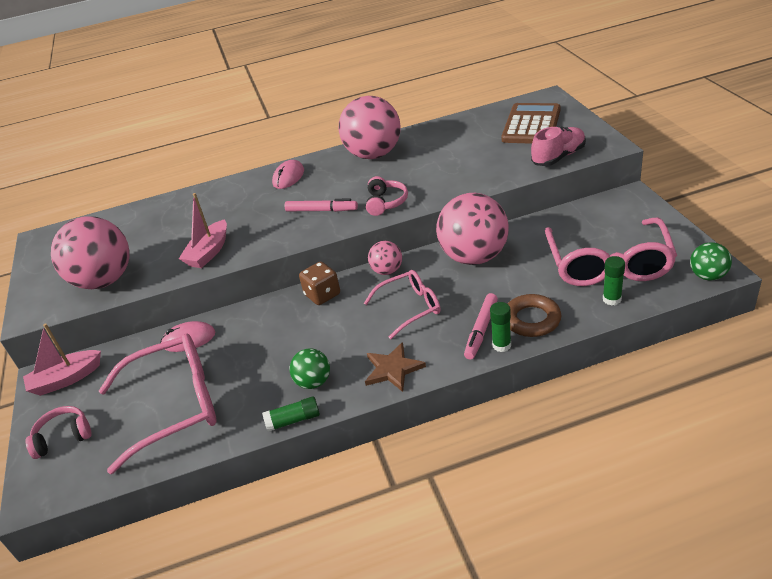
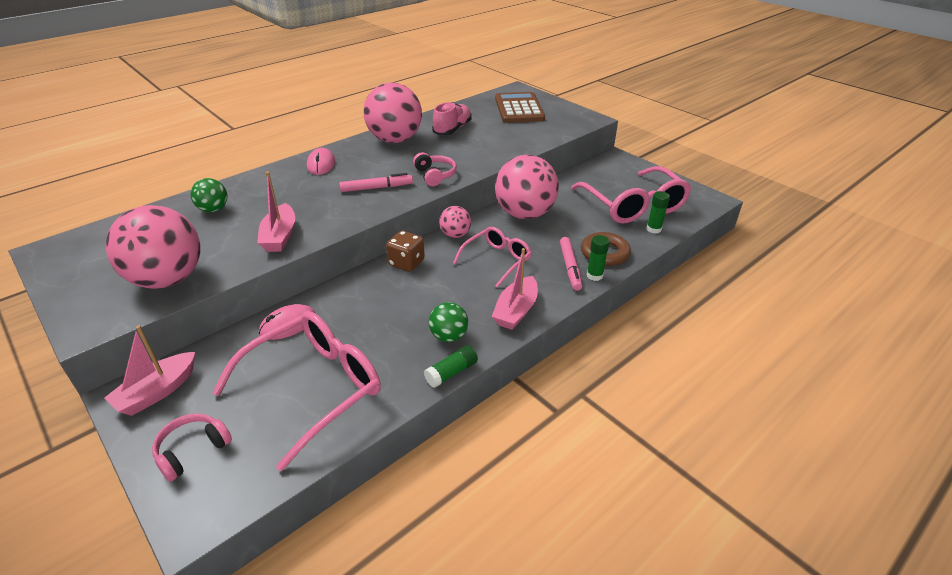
camera: 30 degrees left, 0 degrees up
(393, 369) = (516, 311): brown star -> pink boat
(558, 157) = (558, 129): pink shoe -> pink shoe (452, 129)
(707, 276) = (707, 204): green ball -> green ball (213, 209)

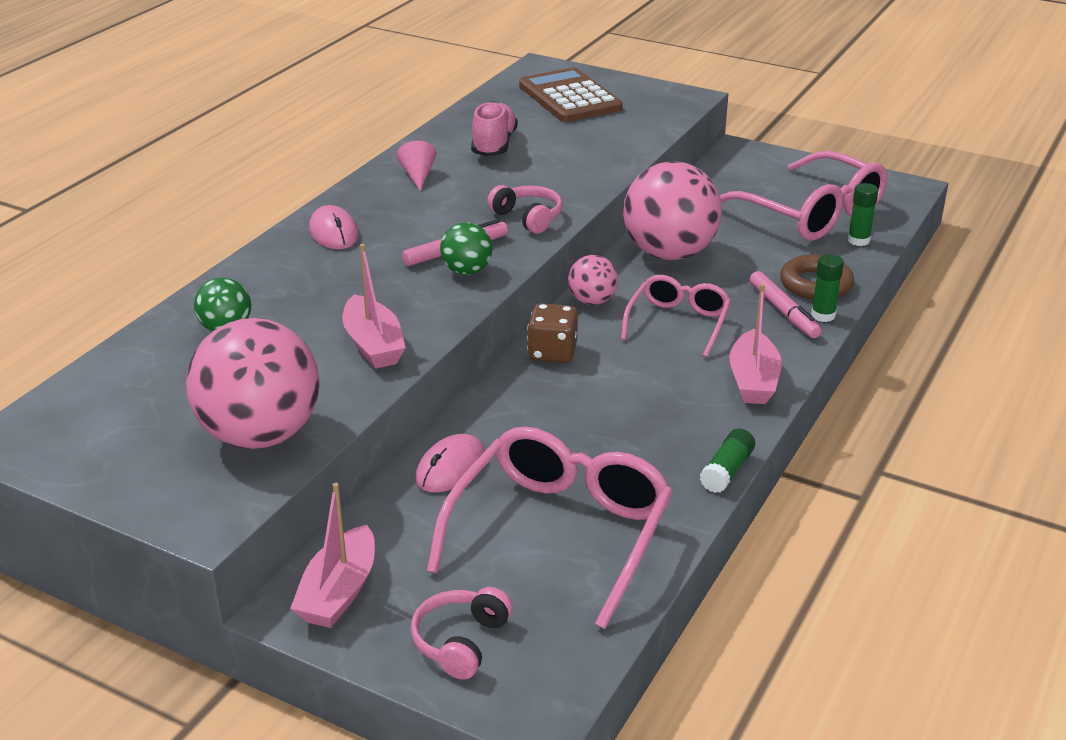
camera: 20 degrees left, 5 degrees down
(395, 140) = (418, 176): pink ball -> pink cone
(449, 336) = (689, 430): green ball -> green ball (467, 271)

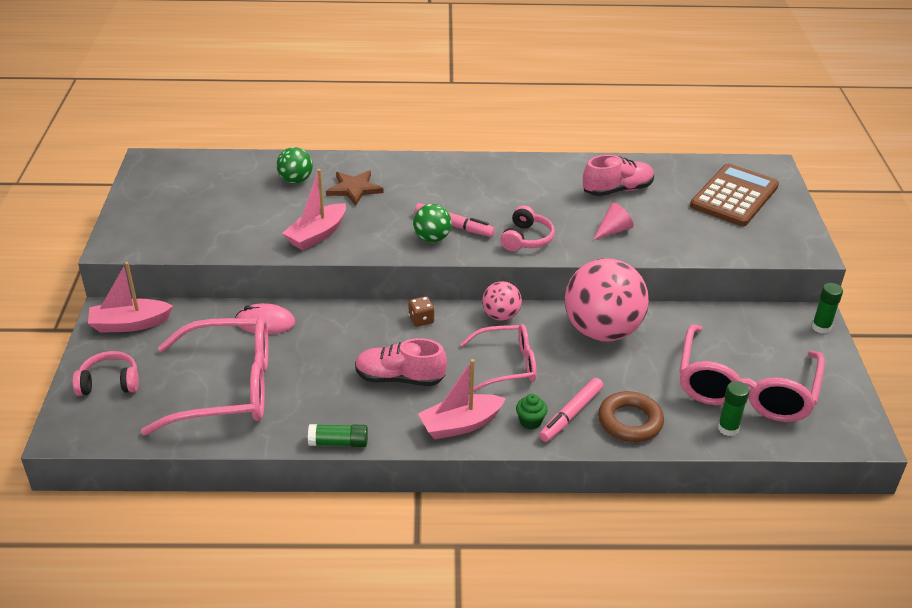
camera: 60 degrees right, 5 degrees up
(260, 435) = (200, 232): pink ball -> none
(301, 292) = (354, 189): none -> brown star
(334, 232) = (434, 173): pink mouse -> none
(418, 176) = (539, 176): pink cone -> pink cone (613, 230)
(552, 352) = (421, 320): brown dice -> brown dice, size x0.64
(645, 397) = (400, 378): none -> pink shoe
(778, 337) = (530, 421): none -> green cupcake
(823, 315) = (584, 438): green glue stick -> green glue stick (821, 327)

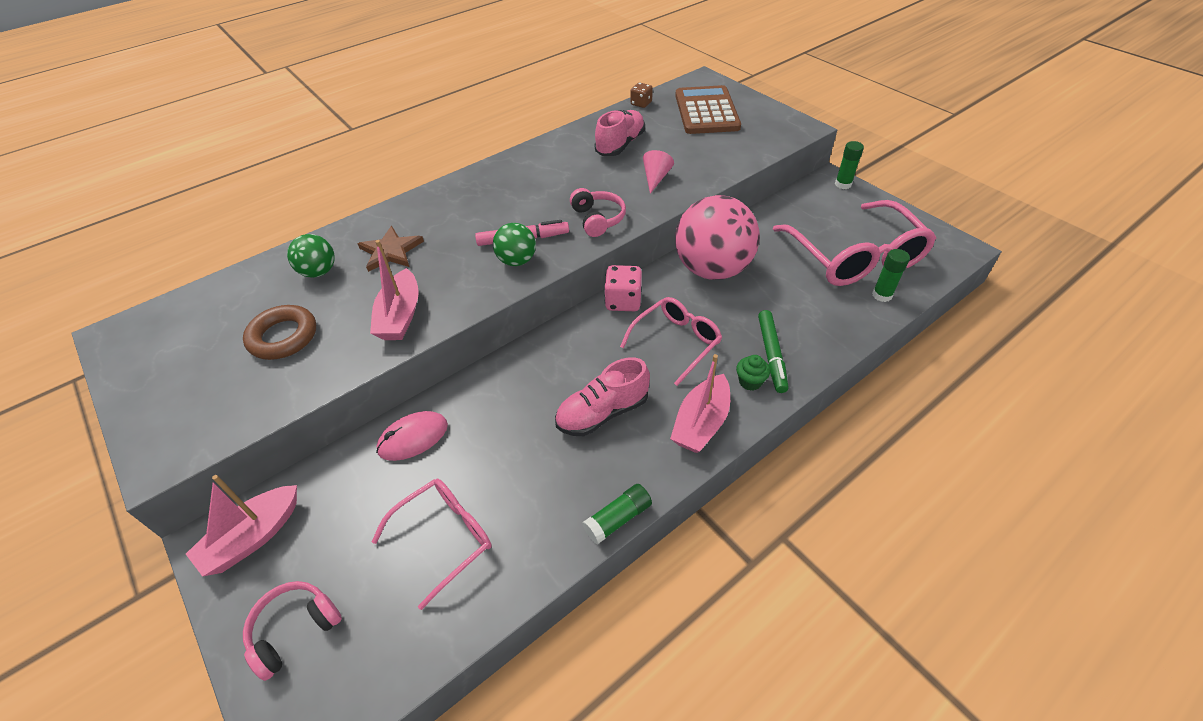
camera: 35 degrees left, 10 degrees up
(227, 388) = (444, 538): pink glasses -> pink glasses, size x0.58
(421, 320) = (561, 344): brown dice -> brown dice (641, 104)
(501, 316) = (623, 301): pink ball -> pink dice
(571, 414) = (771, 355): pink marker -> green marker
(630, 421) = (817, 332): brown ring -> brown ring (283, 337)

